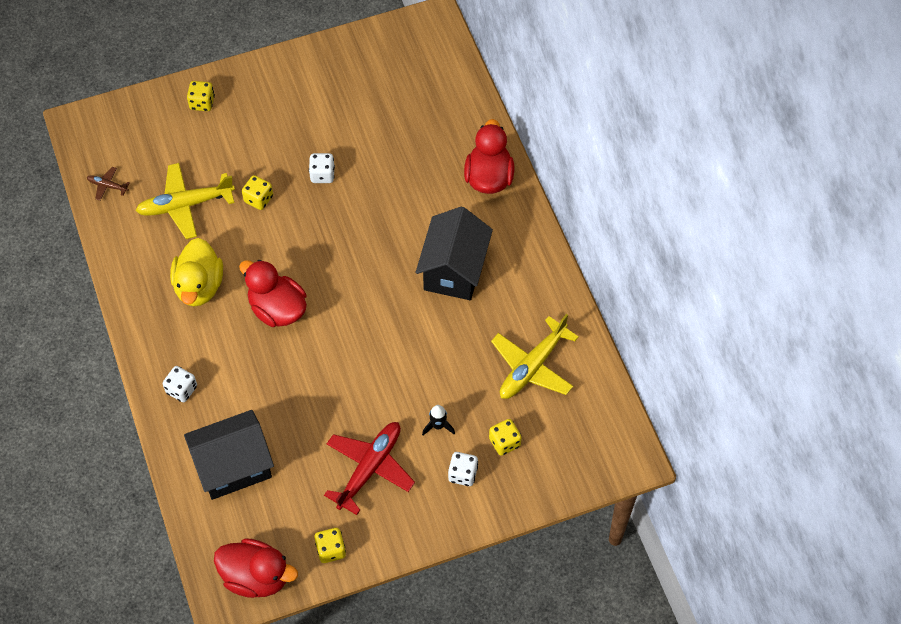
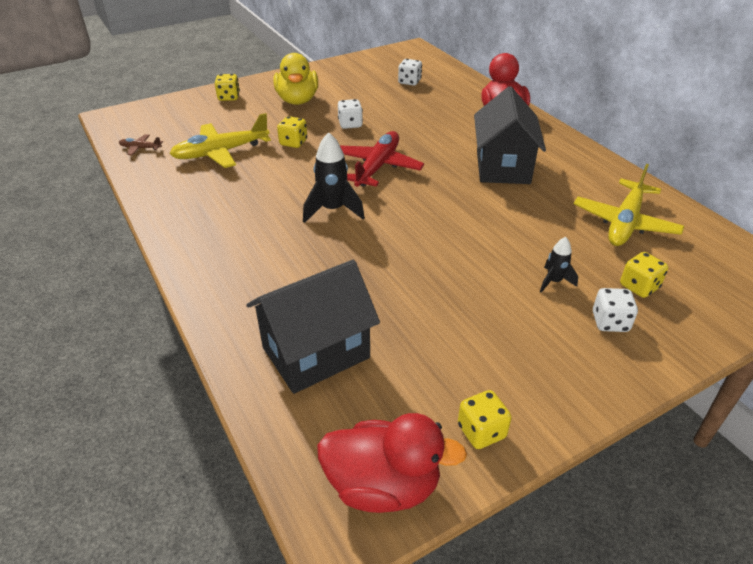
camera: 10 degrees left, 20 degrees down
(181, 389) = (235, 286): white dice -> white dice (409, 82)
(199, 286) = (243, 203): yellow duck -> yellow duck (297, 100)
(277, 309) = (333, 210): red duck -> black rocket
(369, 468) = (492, 332): red plane -> red plane (377, 167)

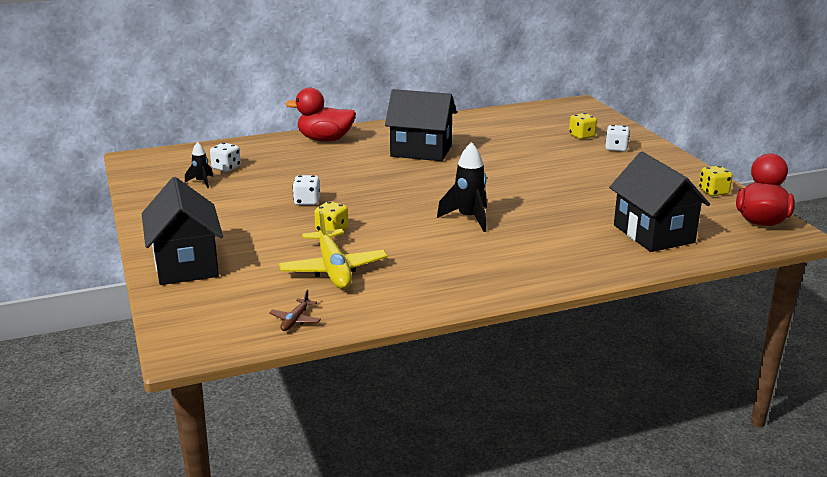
camera: 80 degrees left, 15 degrees down
(229, 97) = (186, 265): yellow dice -> black house
(297, 100) = (228, 225): yellow duck -> none
(377, 167) = (401, 196): red plane -> none
(554, 281) = (575, 156): black rocket -> black rocket (202, 182)
(625, 222) = (510, 128): yellow plane -> none

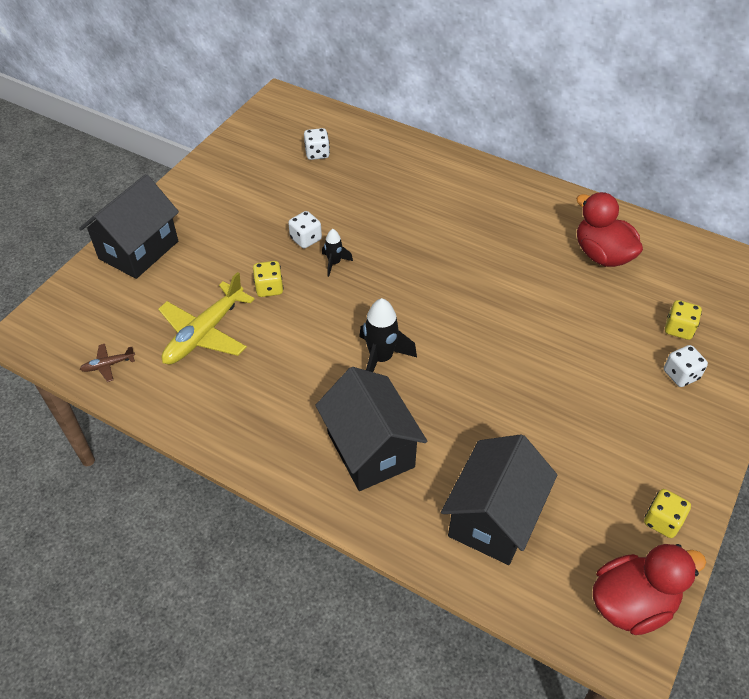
camera: 50 degrees right, 25 degrees up
(202, 182) = (277, 160): black rocket -> black rocket (334, 263)
(325, 140) = (439, 166): red duck -> red duck (602, 255)
(421, 151) = (489, 239): black house -> black house (370, 449)

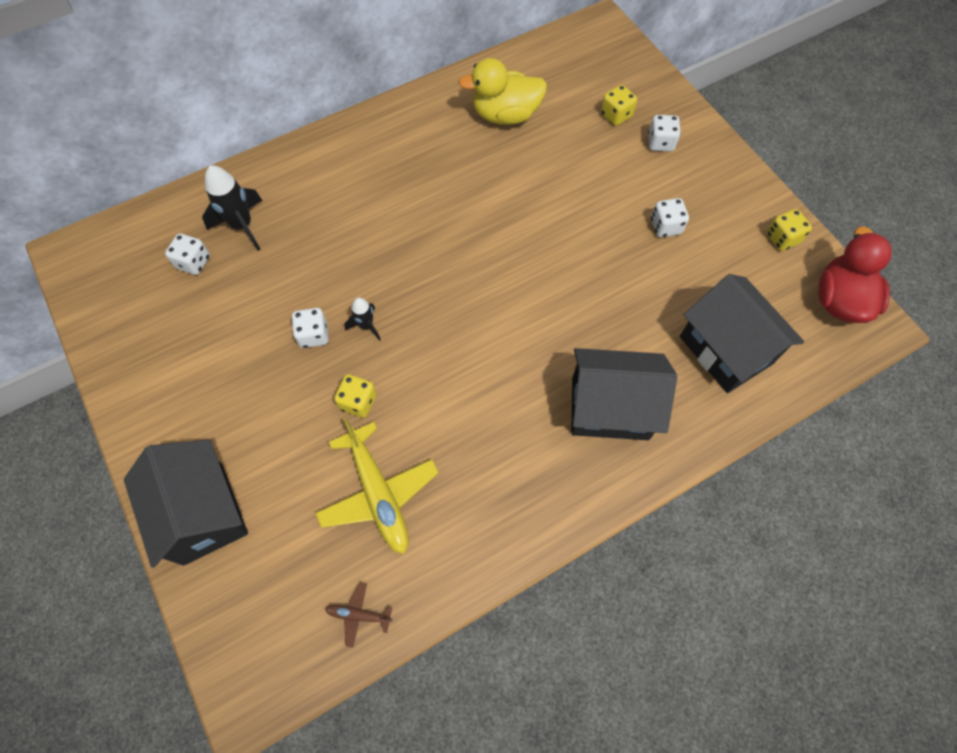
camera: 60 degrees left, 15 degrees up
(108, 365) = (359, 615): brown plane -> brown plane turned 90 degrees clockwise
(381, 359) = (513, 347): black rocket -> black rocket (242, 226)
(589, 416) = (665, 226): none -> white dice
(602, 255) = (505, 115): red duck -> yellow duck

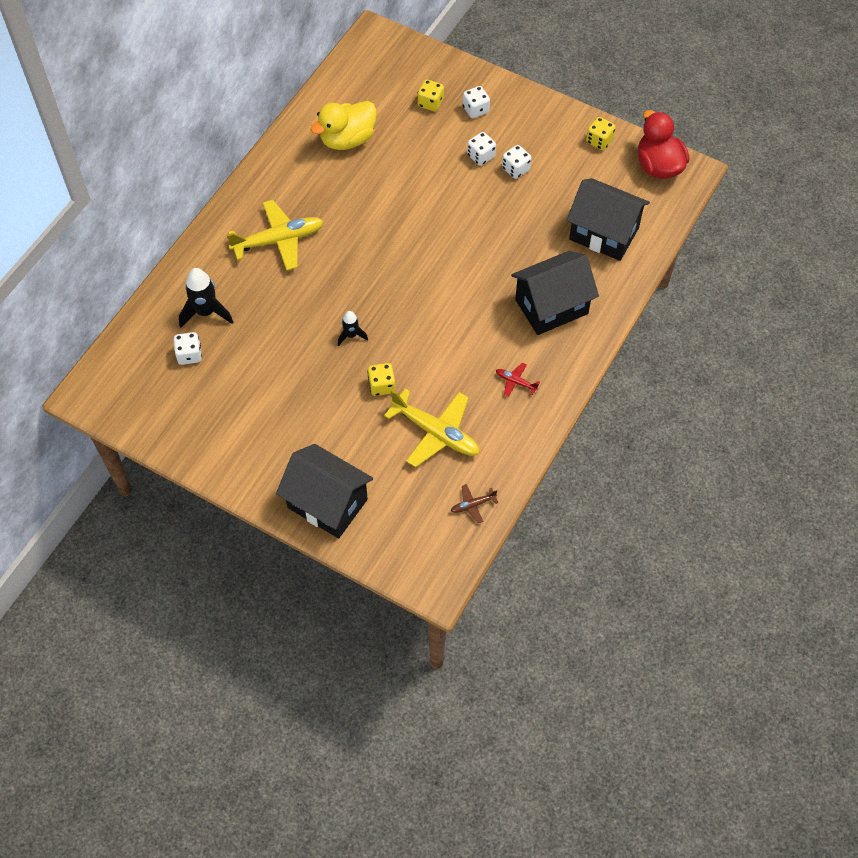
camera: 30 degrees left, 5 degrees down
(313, 335) = (318, 359): white dice -> white dice (481, 156)
(365, 186) = (278, 240): none -> yellow plane
(510, 481) = (516, 382): none -> red plane

